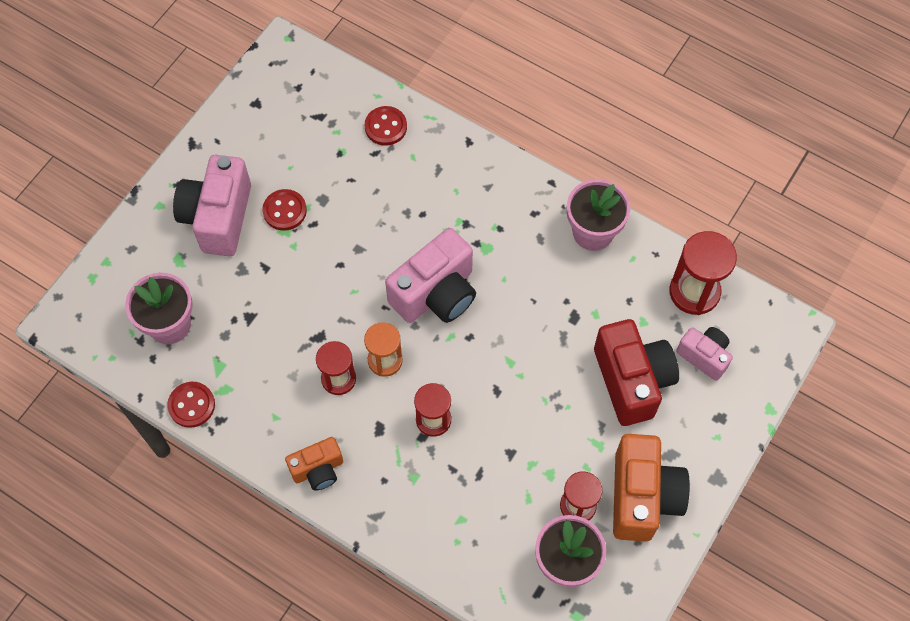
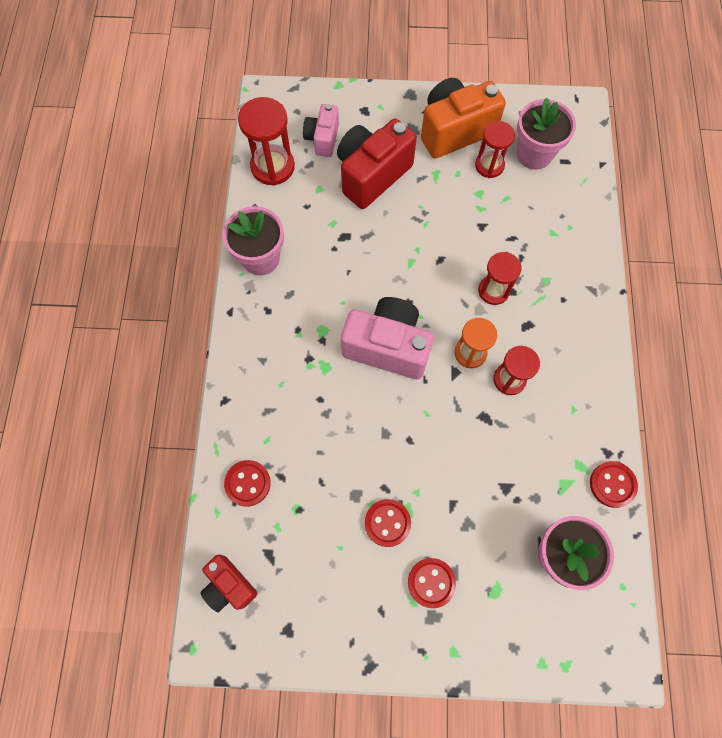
camera: 120 degrees left, 5 degrees up
(218, 217) = (431, 582): pink camera -> red button
(315, 80) = (229, 585): none -> red camera
(318, 470) = (590, 351): orange camera -> none

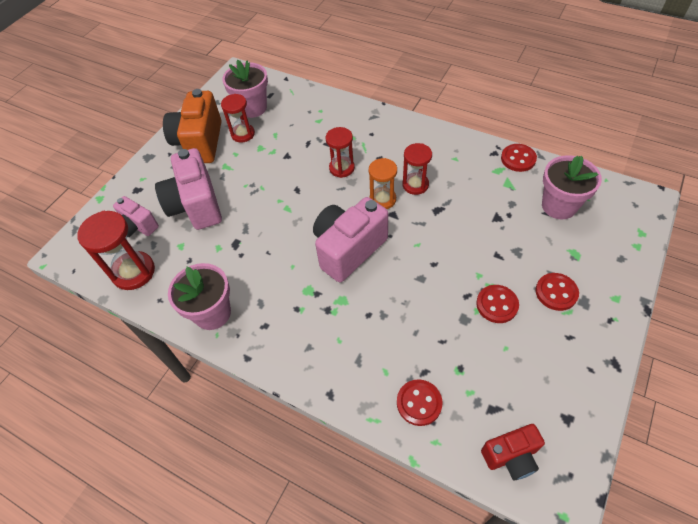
camera: 60 degrees left, 15 degrees down
(372, 175) = (196, 205): red camera -> pink camera

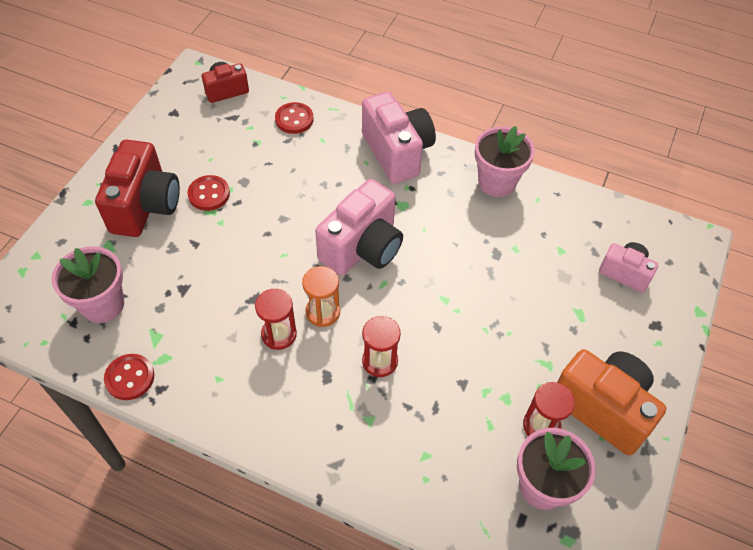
camera: 170 degrees right, 0 degrees up
(133, 272) = (600, 220): red hourglass -> none
(196, 205) = (564, 302): pink camera -> pink camera (397, 153)
(200, 143) = (603, 408): orange camera -> orange camera turned 45 degrees counterclockwise
(556, 292) = (145, 206): red button -> red camera

